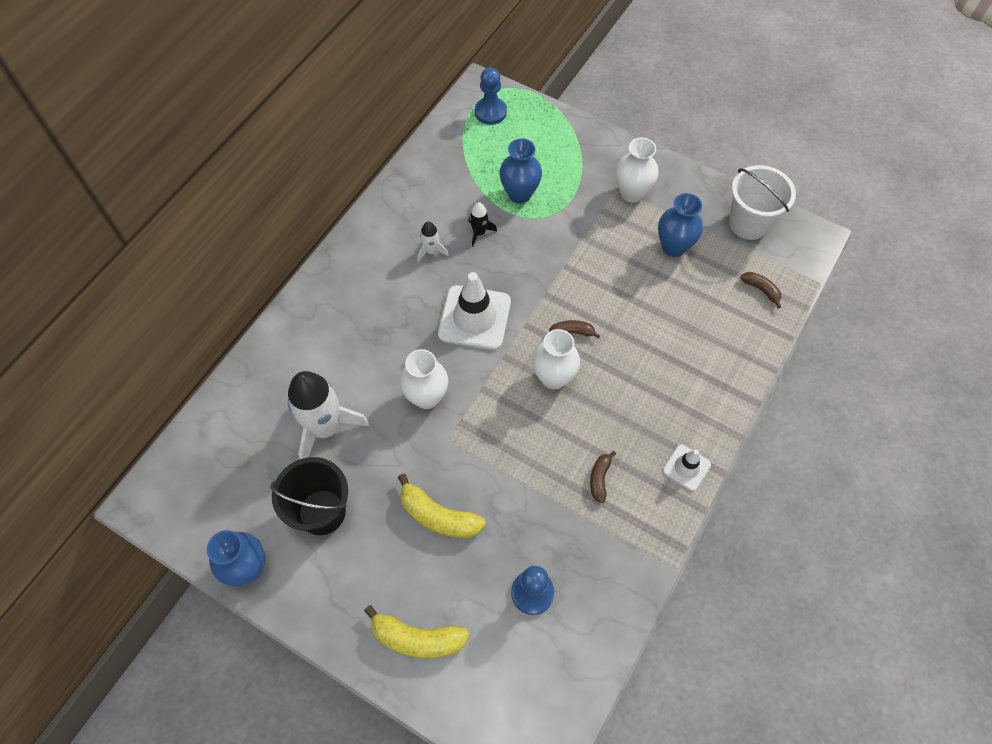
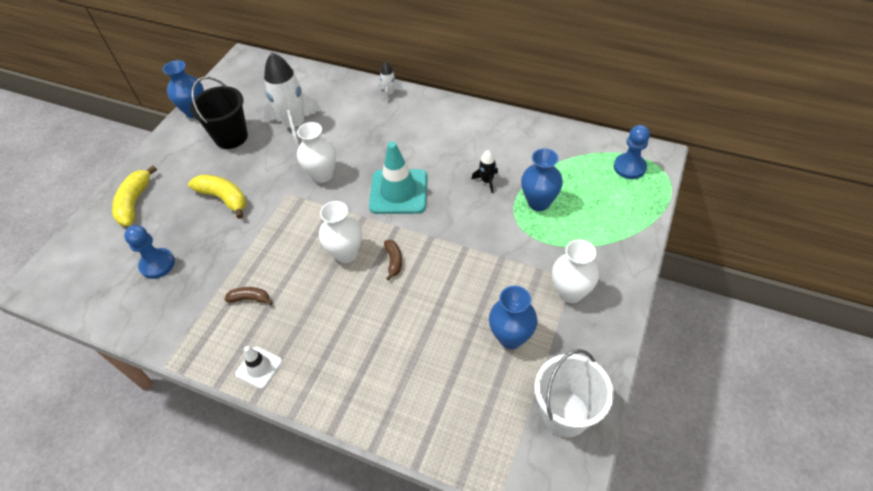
camera: 85 degrees right, 10 degrees down
(431, 251) = (459, 154): white rocket -> white rocket (389, 94)
(438, 516) = (224, 198): yellow banana -> yellow banana turned 105 degrees clockwise
(474, 318) = (398, 192): white traffic cone -> turquoise traffic cone
(761, 290) = (474, 431): brown banana -> none

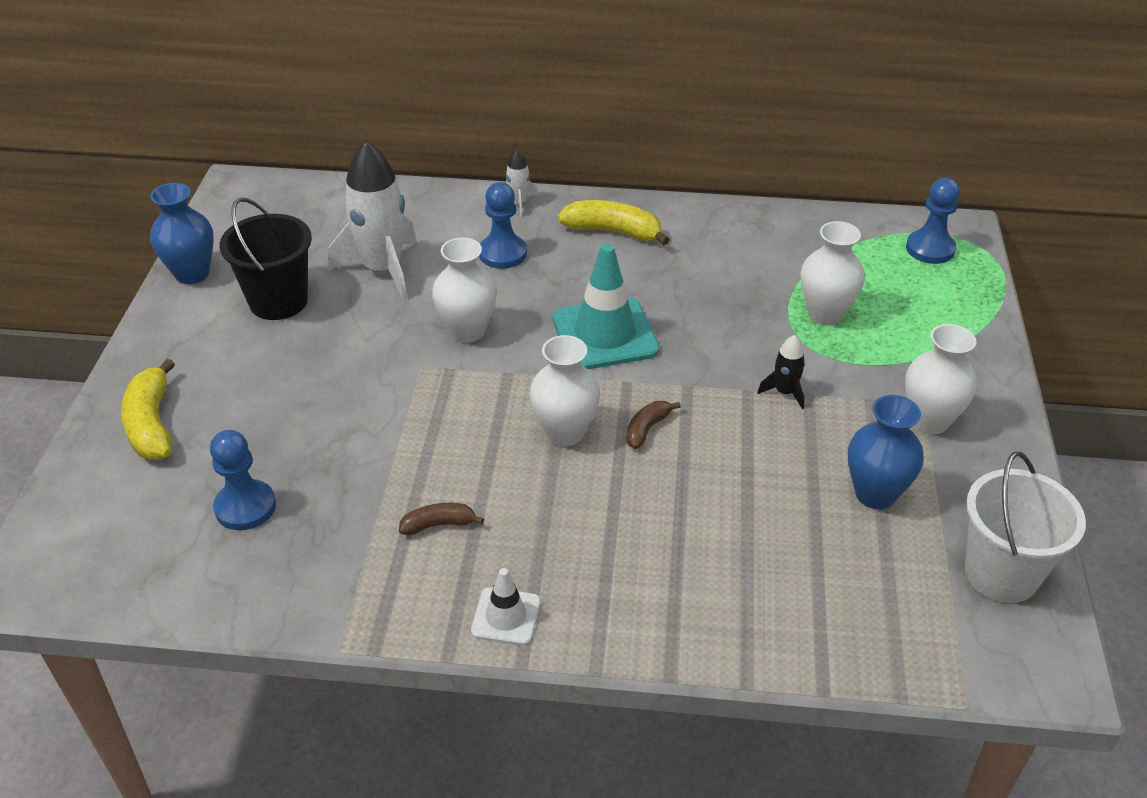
camera: 20 degrees left, 10 degrees down
(224, 198) = (314, 391): yellow banana -> yellow banana (613, 232)
(365, 126) = (502, 253): none -> blue pawn
(393, 261) = (647, 429): brown banana -> brown banana turned 120 degrees counterclockwise
(487, 181) = (734, 298): black rocket -> black rocket (785, 392)
(538, 202) = (825, 314): blue vase -> white vase

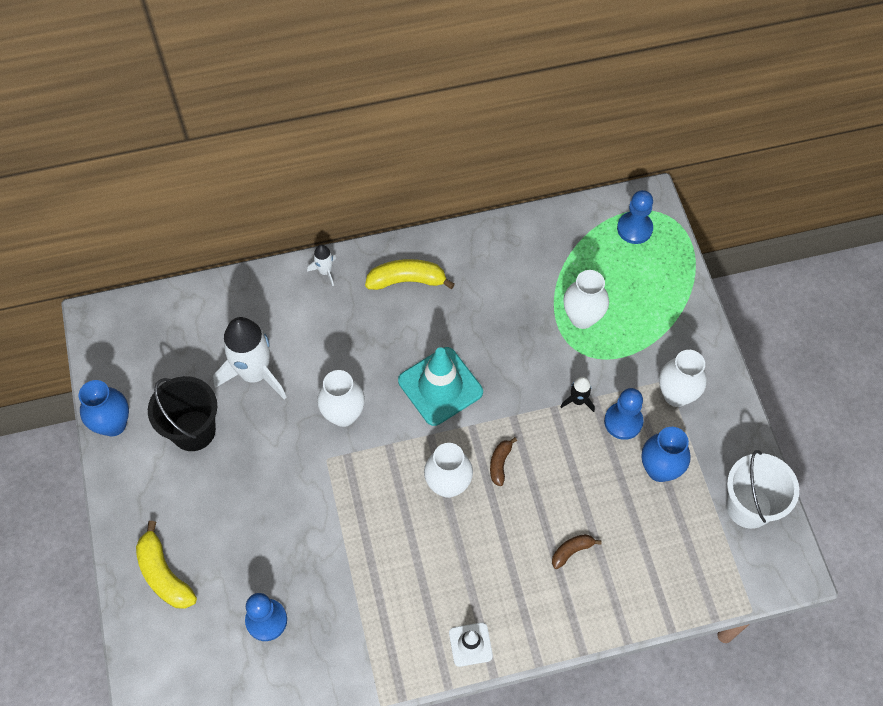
camera: 20 degrees left, 20 degrees up
(438, 524) = (398, 589): brown banana -> brown banana (571, 551)
(502, 253) = (336, 329): blue pawn -> blue pawn (623, 421)

